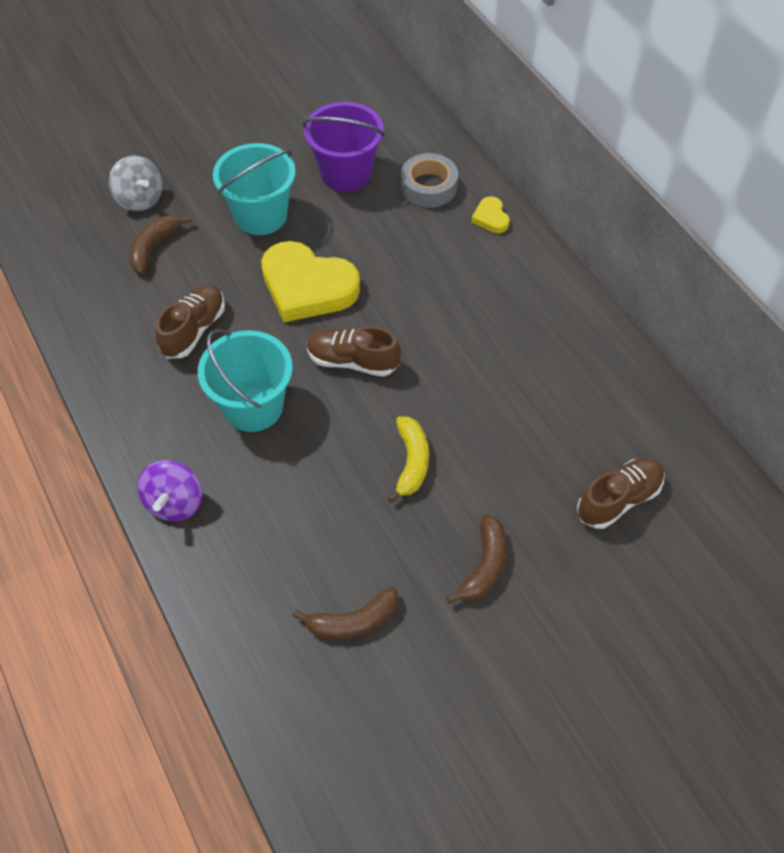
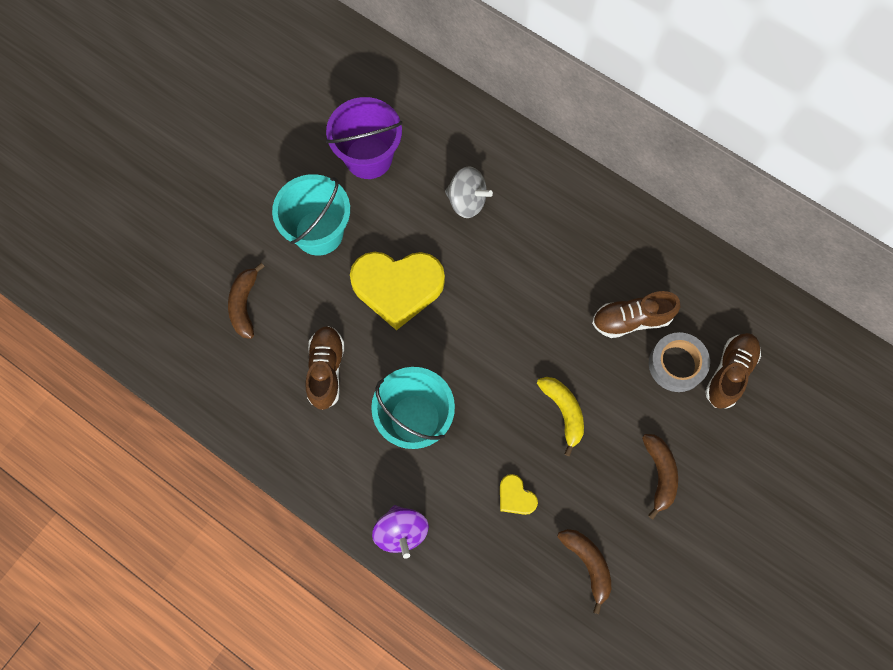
camera: 25 degrees left, 15 degrees up
(140, 199) = (202, 260): grey spinning top -> grey spinning top (467, 201)
(352, 361) = (472, 342): brown shoe -> brown shoe (631, 319)
(353, 621) = (587, 564): brown banana -> brown banana turned 75 degrees counterclockwise
(429, 187) = (446, 142): grey tape -> grey tape (676, 364)
(490, 218) = (513, 153): yellow heart -> yellow heart (515, 497)

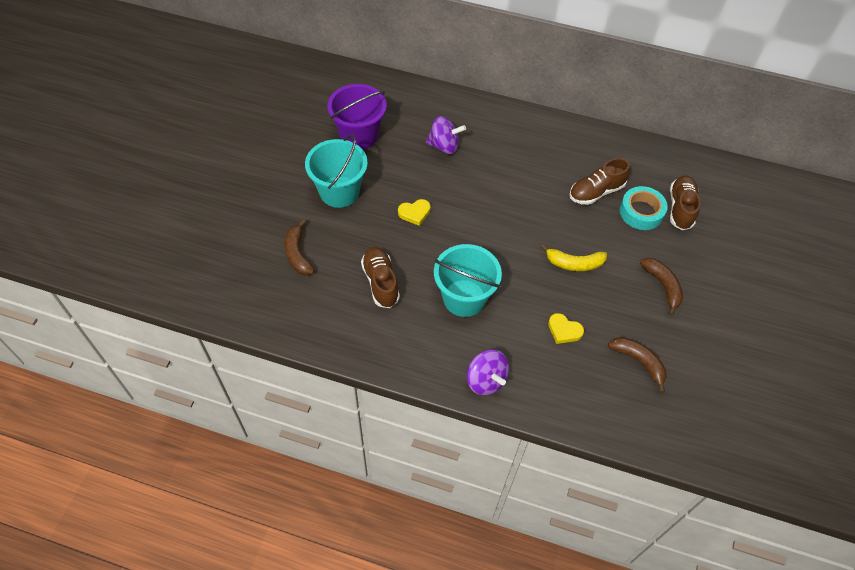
camera: 20 degrees left, 15 degrees down
(397, 287) = (414, 213): yellow heart -> yellow heart, size x0.44
(467, 201) = (444, 146): grey spinning top -> purple spinning top
(563, 412) = (574, 263): yellow banana -> yellow banana turned 135 degrees clockwise
(676, 364) = (641, 212): grey tape -> turquoise tape

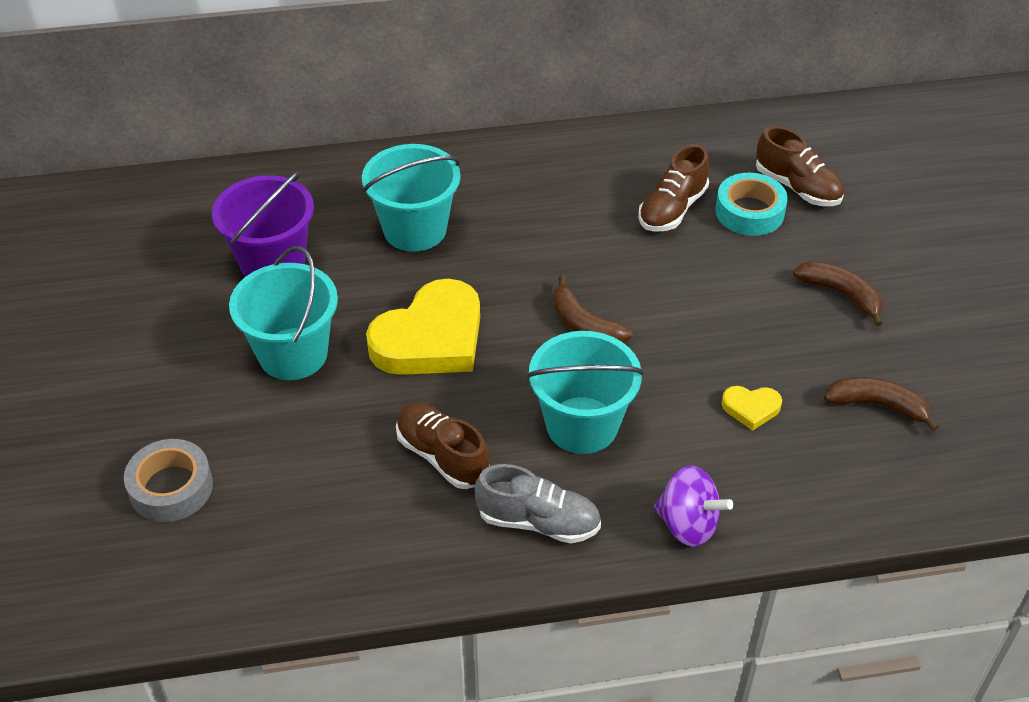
camera: 25 degrees left, 10 degrees down
(240, 239) = (171, 487): none -> grey tape
(298, 253) = (283, 470): brown banana -> brown banana (584, 324)
(407, 341) = (538, 522): none -> grey shoe
(414, 213) = (431, 338): yellow heart -> yellow heart, size x2.26
(444, 146) = (415, 229): purple spinning top -> turquoise bucket
(574, 263) = (705, 314): yellow banana -> none
(680, 208) = (797, 187): brown shoe -> brown shoe turned 150 degrees clockwise

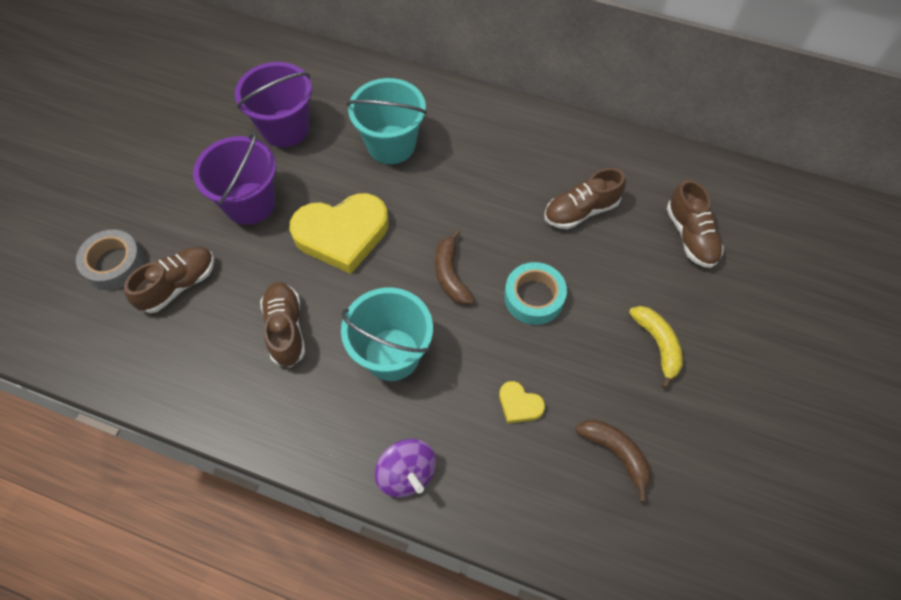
camera: 30 degrees right, 15 degrees up
(274, 472) = (179, 285): none -> brown shoe
(293, 354) = (250, 203): turquoise bucket -> purple bucket
(538, 522) = (310, 413): grey shoe -> none
(749, 212) = (638, 240): turquoise tape -> turquoise tape (534, 297)
(841, 294) = (657, 344): brown banana -> yellow banana

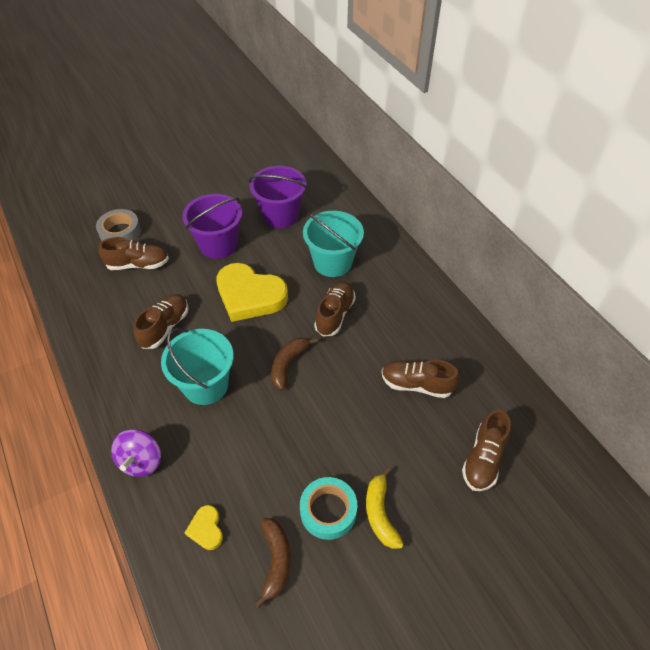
camera: 40 degrees right, 10 degrees down
(446, 196) = (335, 314): none -> brown shoe
(519, 404) = (247, 476): yellow heart -> yellow heart (206, 529)
(534, 297) = (326, 417): turquoise tape -> turquoise tape (328, 511)
(657, 344) = (380, 513): yellow banana -> yellow banana turned 150 degrees clockwise

